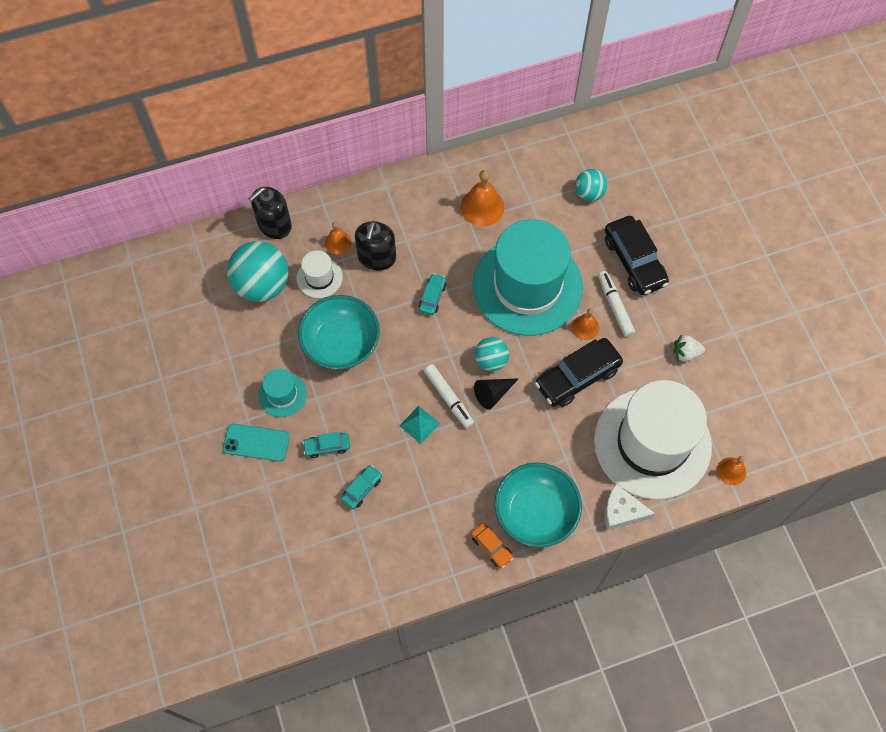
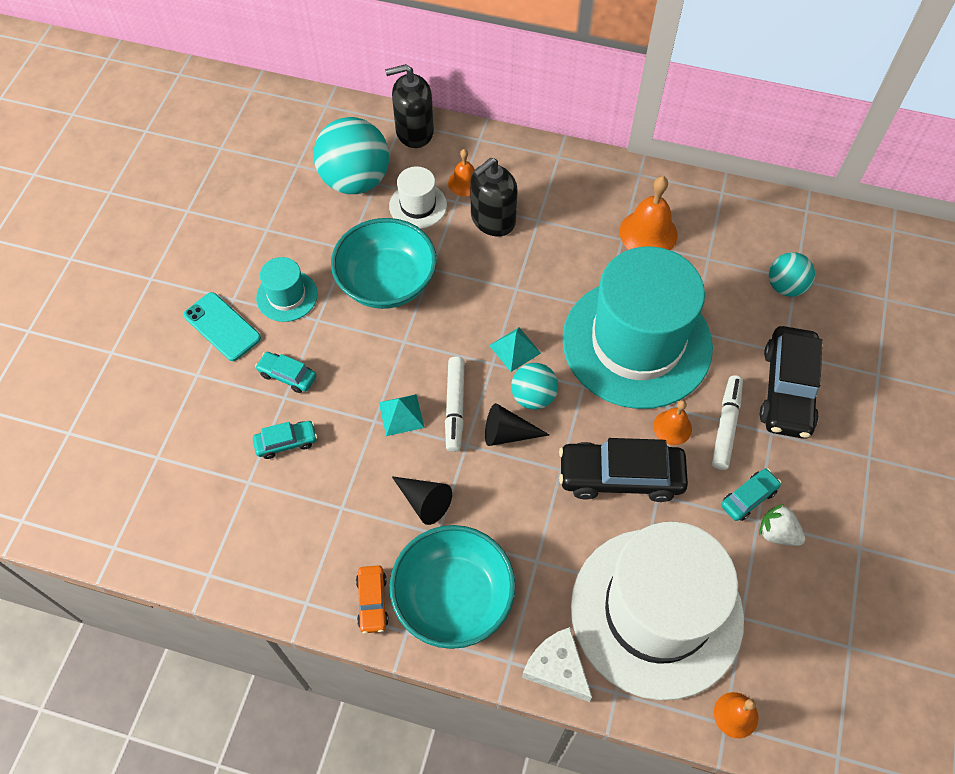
camera: 35 degrees right, 5 degrees down
(432, 297) = (520, 292): turquoise car -> turquoise car (748, 498)
(457, 337) = (514, 349): none -> turquoise pyramid
(475, 468) = (424, 502): none -> black cone

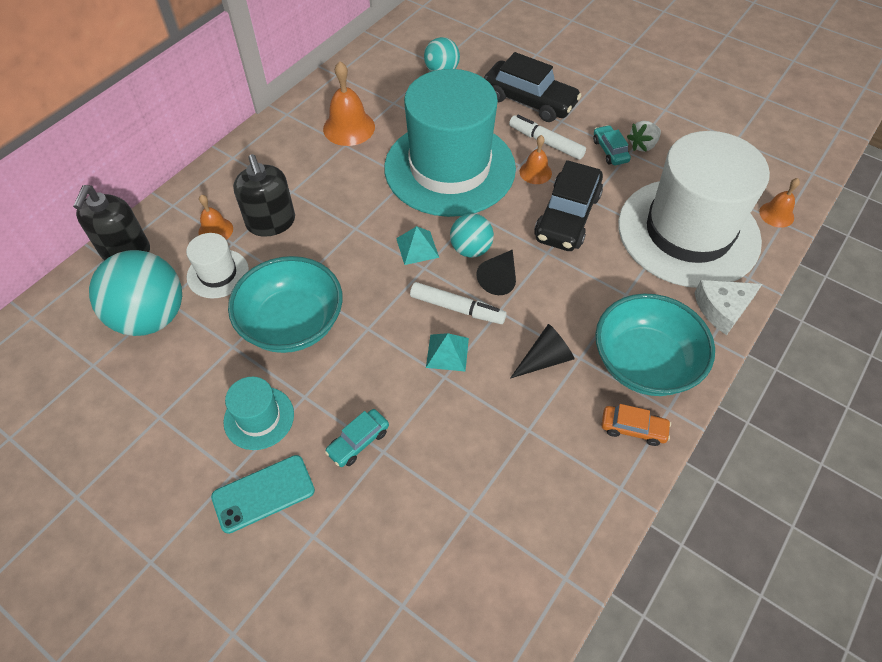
camera: 70 degrees left, 5 degrees down
(286, 442) = (437, 462): turquoise car -> none

